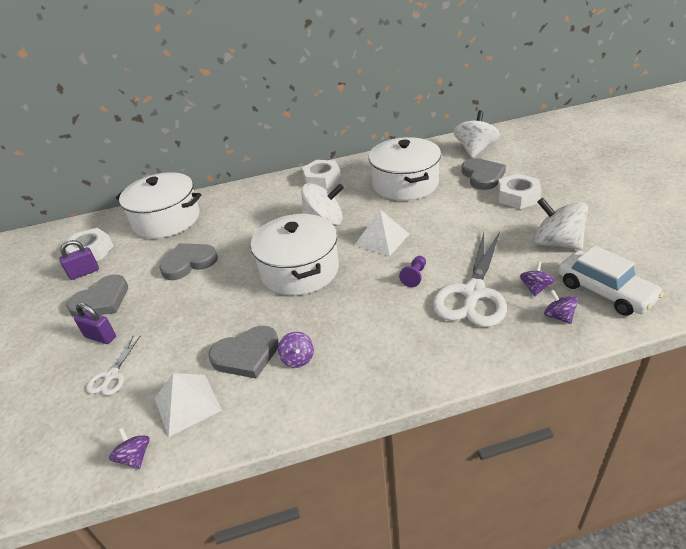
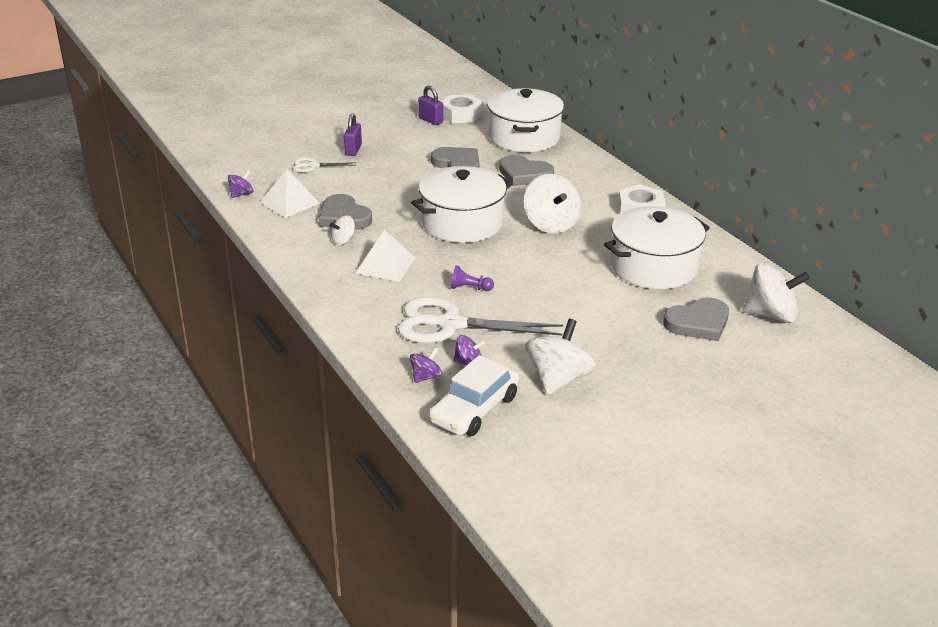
camera: 70 degrees right, 5 degrees down
(101, 300) = (396, 138): grey heart -> grey heart (524, 174)
(298, 359) = (343, 241): purple spinning top -> white spinning top
(382, 239) = (529, 262): white pyramid -> white pyramid (385, 265)
(518, 196) = (656, 351): white nut -> none

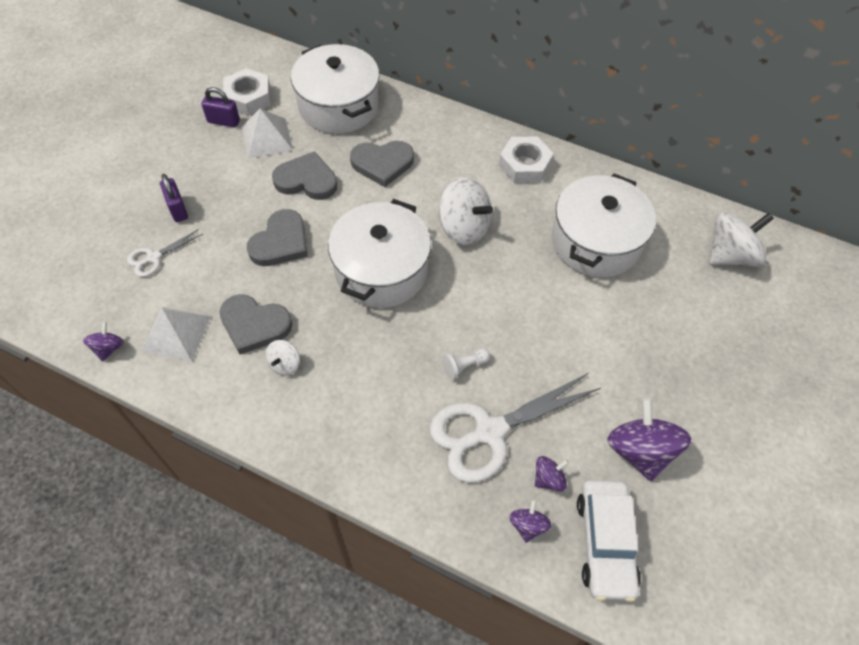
camera: 35 degrees left, 25 degrees up
(385, 265) = (358, 378): white pyramid -> white pyramid (267, 138)
(469, 288) = (464, 366): purple pawn -> white pawn
(558, 379) = (640, 450): white spinning top -> purple spinning top
(698, 323) = (687, 300): grey heart -> grey heart (280, 242)

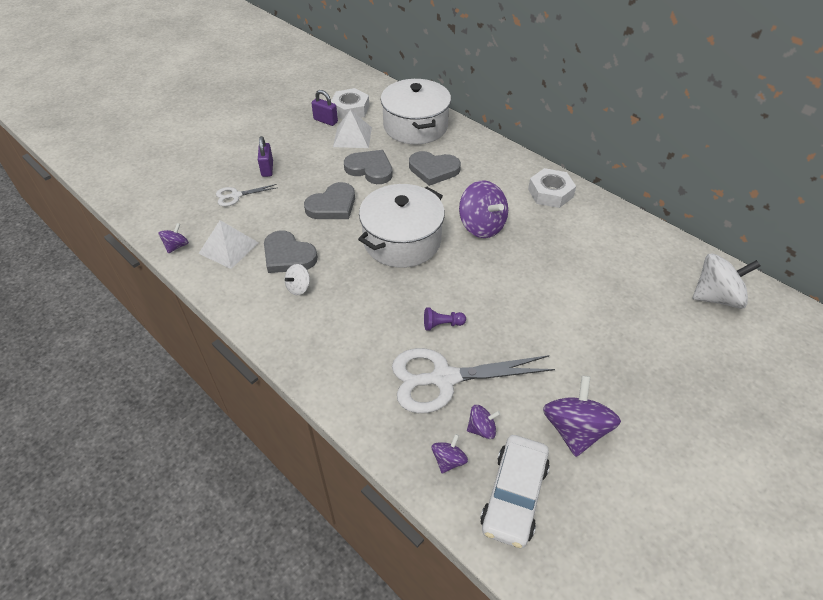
camera: 20 degrees right, 10 degrees down
(464, 227) = (481, 226): white spinning top -> purple spinning top
(464, 366) = (442, 324): white pawn -> purple pawn
(595, 241) = (592, 260): white pot -> none

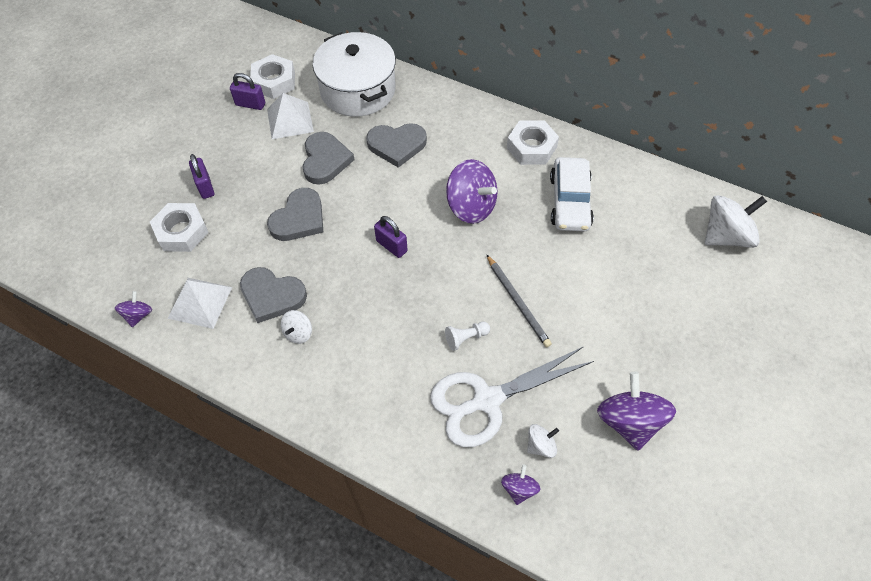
camera: 15 degrees left, 10 degrees up
(236, 195) = (182, 231): white scissors -> white nut
(370, 169) = (325, 160): grey heart -> grey heart turned 75 degrees clockwise
(402, 241) = (391, 246): white pot -> purple padlock
(442, 324) = (466, 338): purple pawn -> white pawn
(481, 429) = (540, 445): purple spinning top -> white spinning top
(499, 307) = (518, 302): none -> grey pencil
(514, 495) = (591, 507): white car -> white car (569, 201)

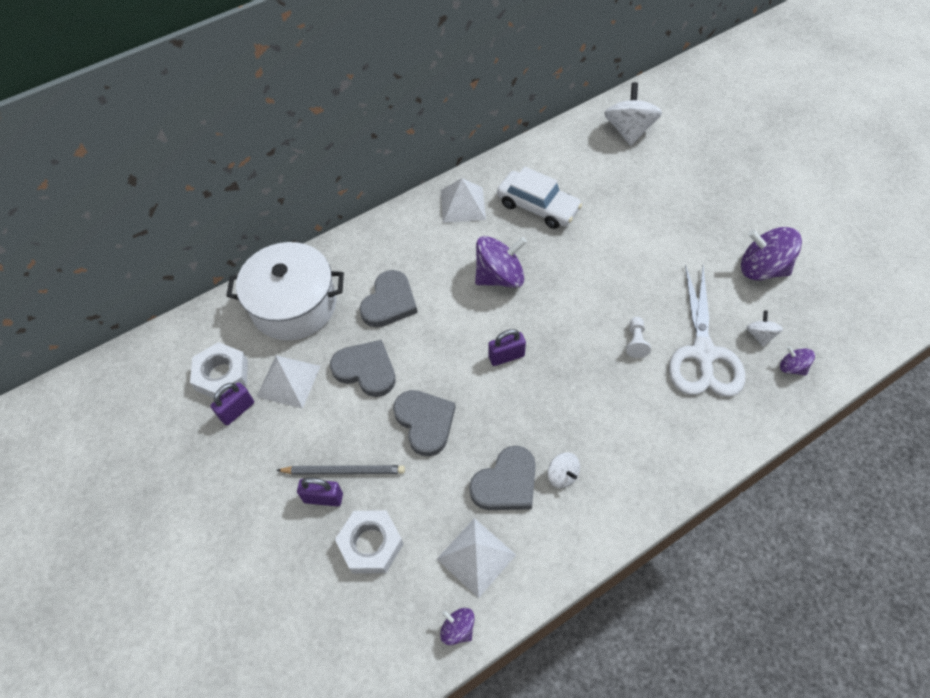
camera: 60 degrees left, 0 degrees up
(518, 302) = (619, 289): grey pencil -> grey pencil (344, 471)
(531, 147) = (463, 204): white nut -> white pyramid

